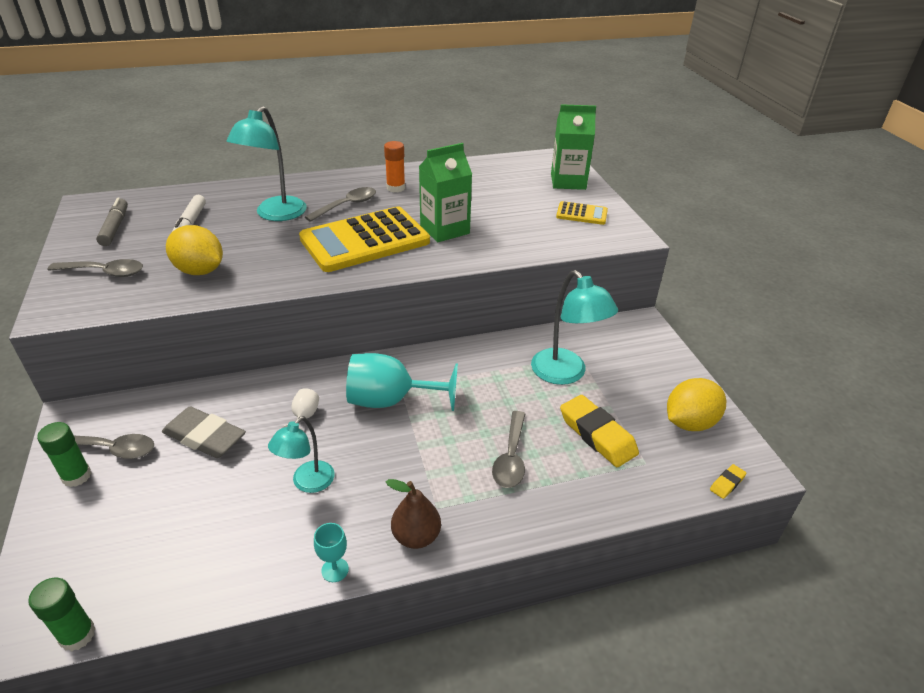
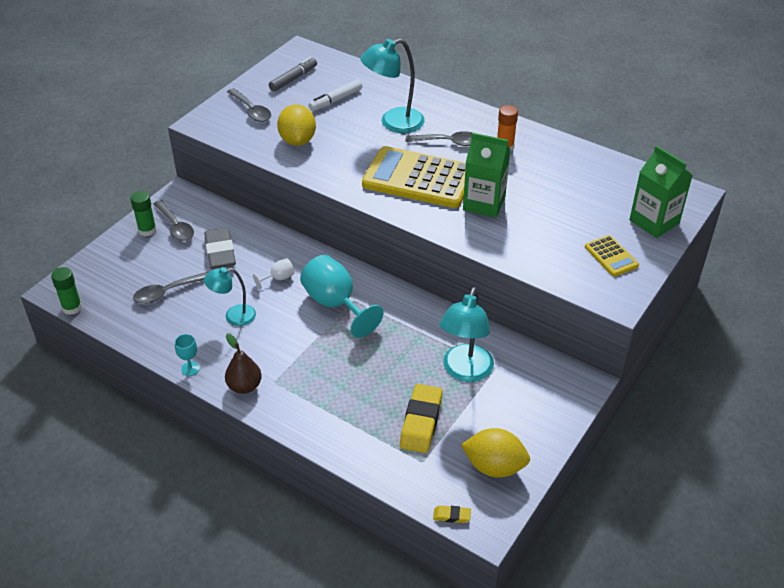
camera: 50 degrees right, 5 degrees up
(511, 458) = (350, 390): grey spoon -> grey spoon (167, 292)

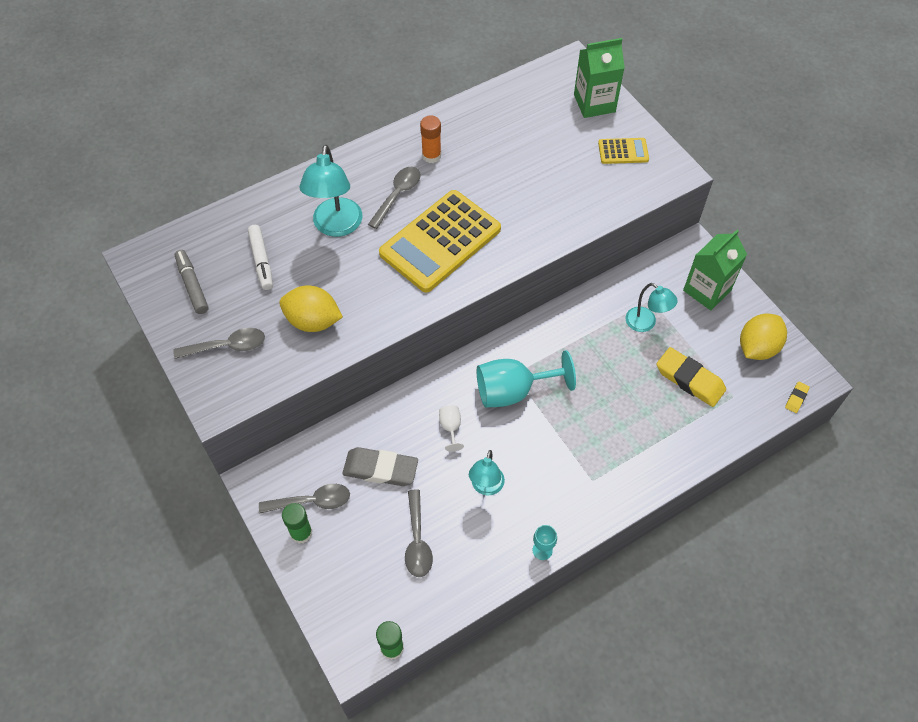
camera: 65 degrees left, 15 degrees up
(244, 386) = (587, 508): brown pear -> none
(465, 371) = (645, 323): turquoise lamp -> turquoise lamp, size x0.63
(484, 203) = (506, 207): green carton -> green carton (707, 290)

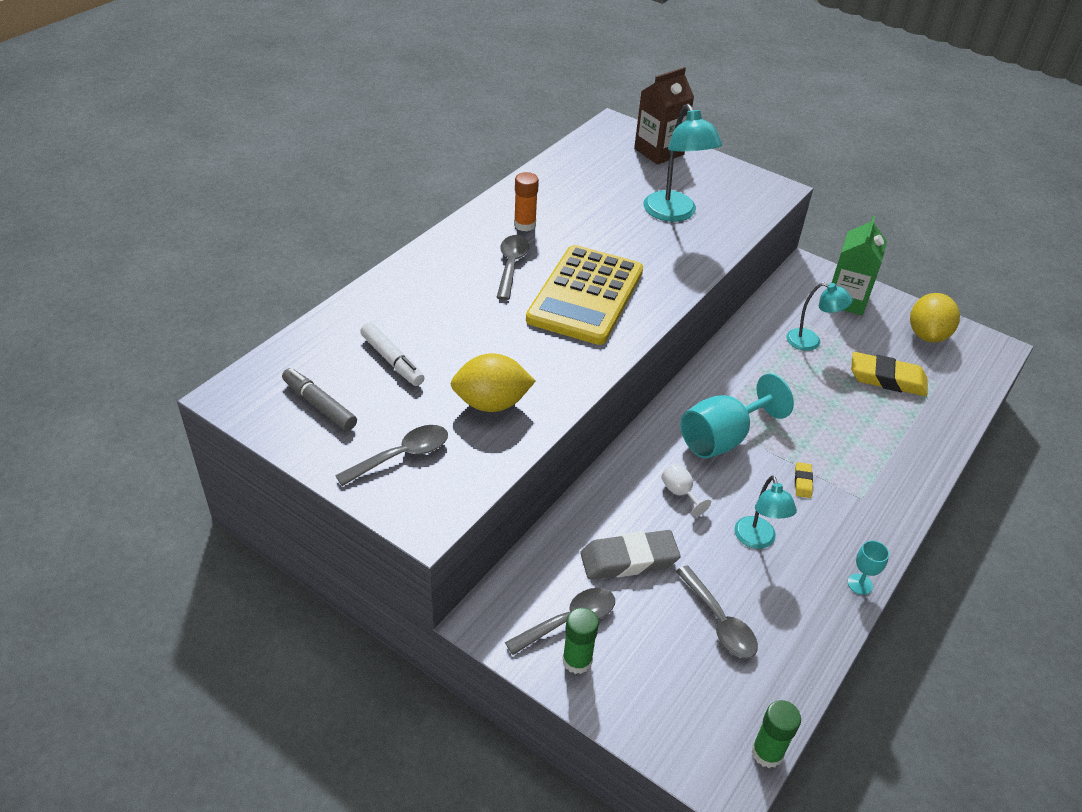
camera: 25 degrees left, 15 degrees down
(336, 226) = (460, 308): turquoise lamp -> turquoise lamp (674, 214)
(594, 103) = (659, 151): green carton -> brown carton
(623, 151) = (714, 183): yellow calculator -> none
(796, 398) = (993, 368): yellow eraser -> yellow eraser (802, 482)

